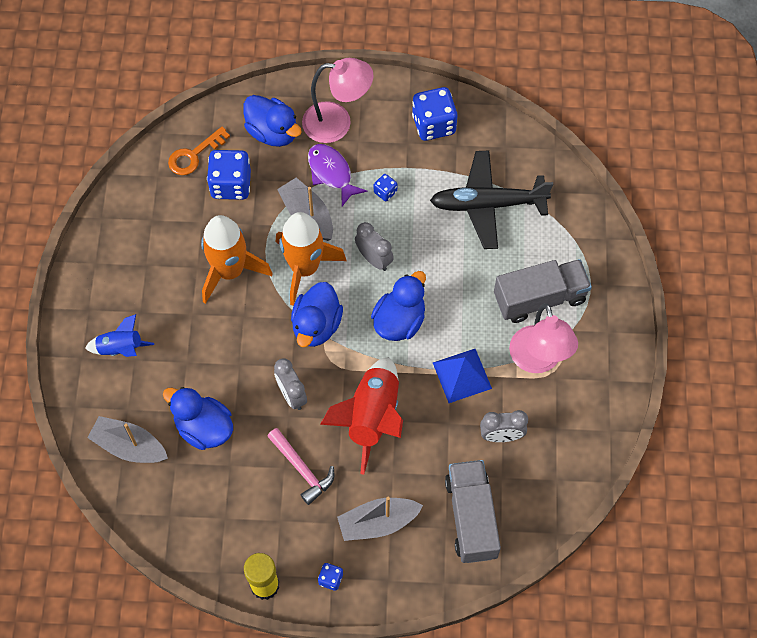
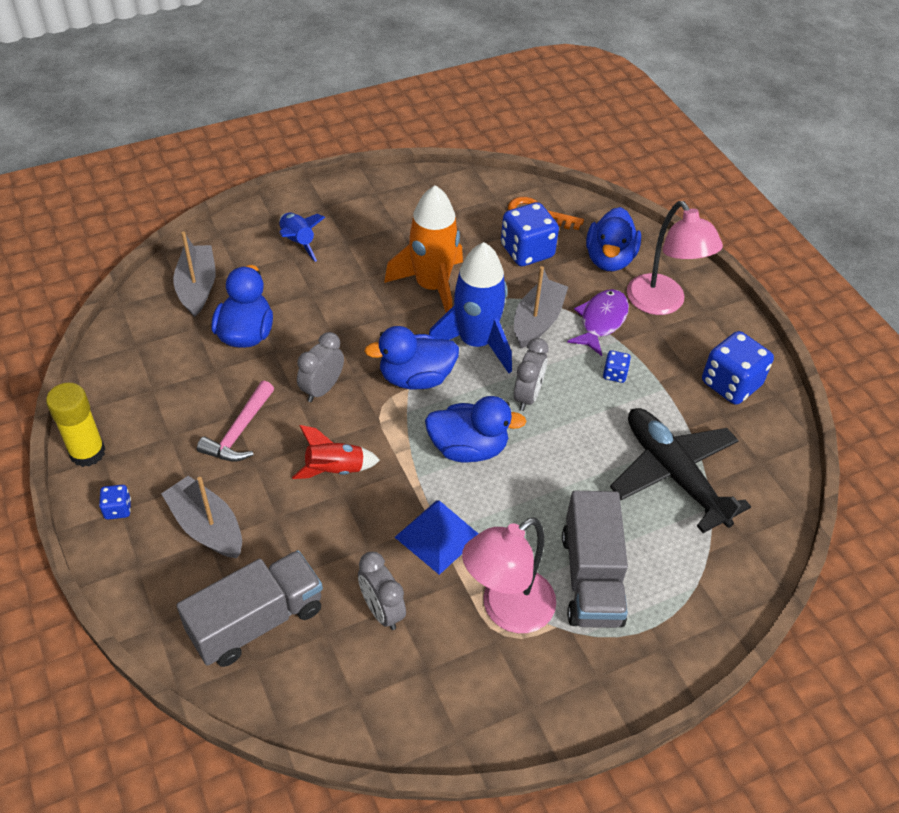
camera: 60 degrees right, 15 degrees down
(305, 268) = (476, 342): orange rocket -> blue rocket
(371, 417) = (334, 469): red rocket -> red rocket, size x0.56
(540, 298) = (591, 578): grey truck -> grey truck turned 45 degrees clockwise

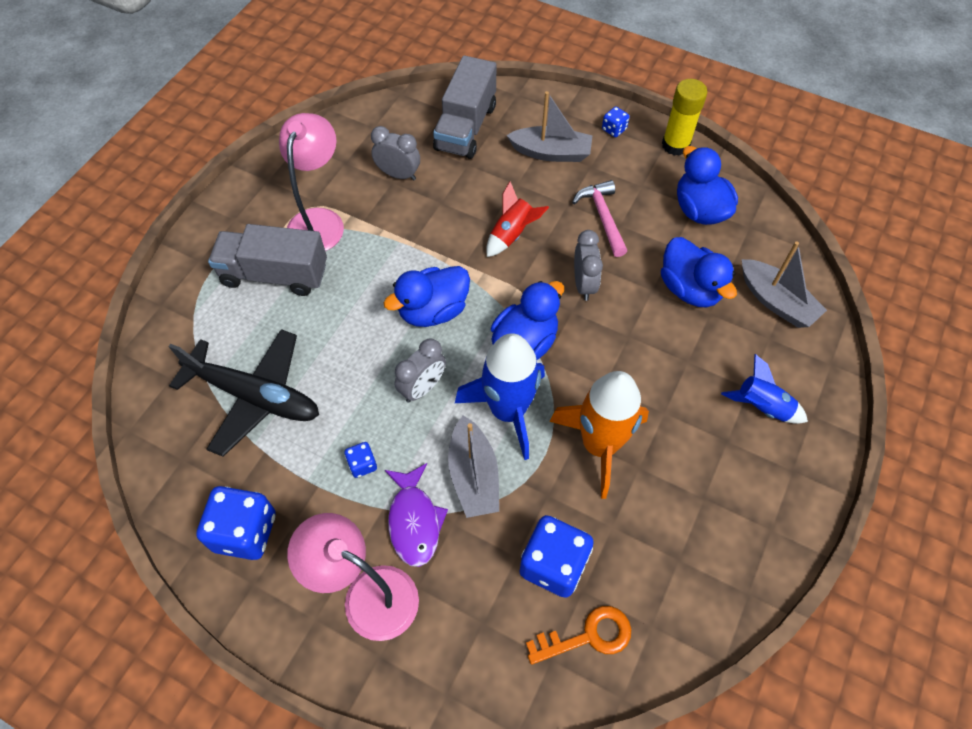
camera: 145 degrees right, 10 degrees up
(437, 536) = (401, 236): blue pyramid -> none
(527, 396) = (422, 388): grey clock -> grey clock turned 120 degrees counterclockwise
(591, 578) = (274, 274): grey truck -> grey truck turned 45 degrees counterclockwise
(609, 259) = (462, 622): blue duck -> blue duck (699, 210)

